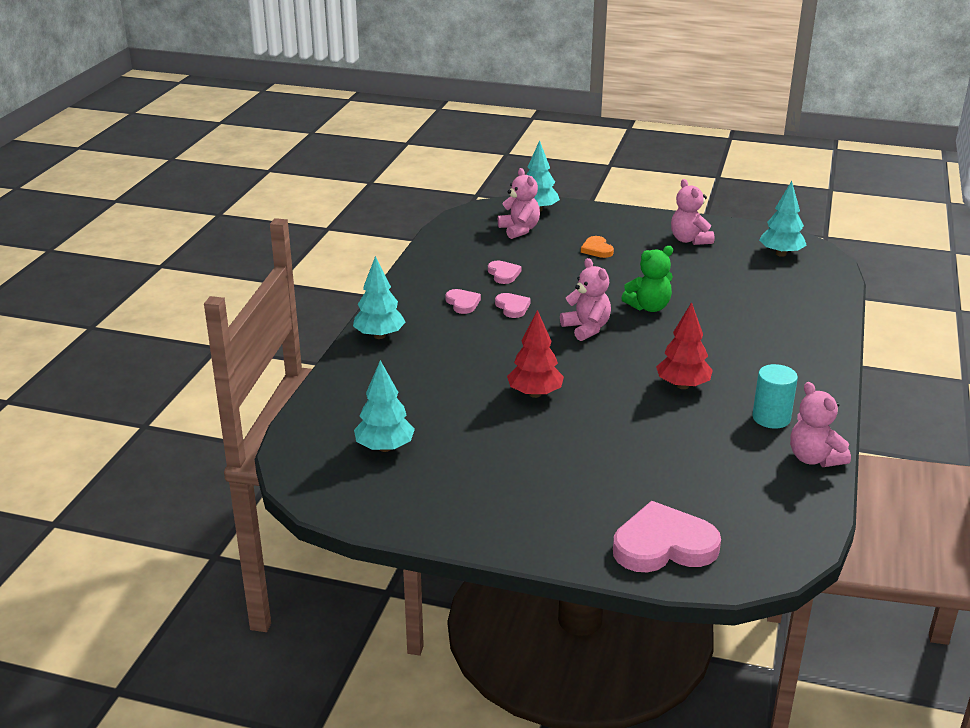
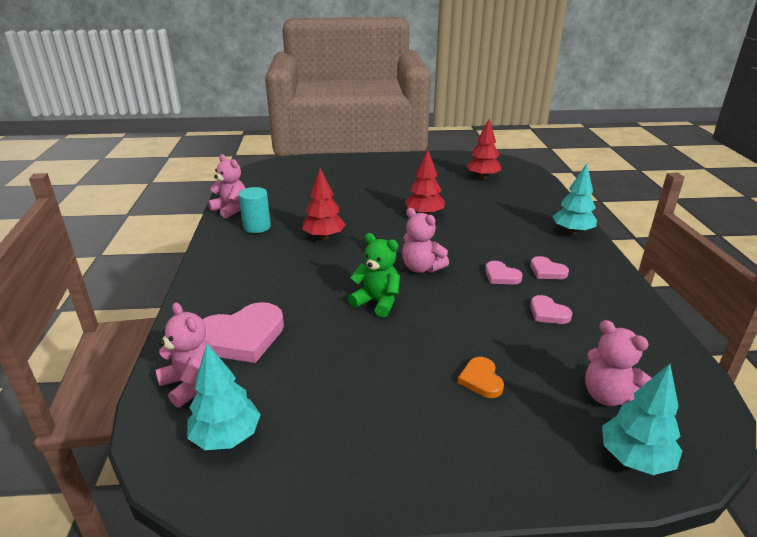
camera: 160 degrees right, 0 degrees up
(385, 447) = (482, 177): turquoise tree -> red tree
(597, 249) = (481, 380): orange heart -> orange heart turned 150 degrees counterclockwise
(649, 307) = (377, 302): green teddy bear -> green teddy bear turned 75 degrees clockwise
(663, 545) = (314, 166): pink heart -> pink heart (241, 337)
(689, 240) = (367, 436): pink teddy bear -> pink teddy bear (191, 384)

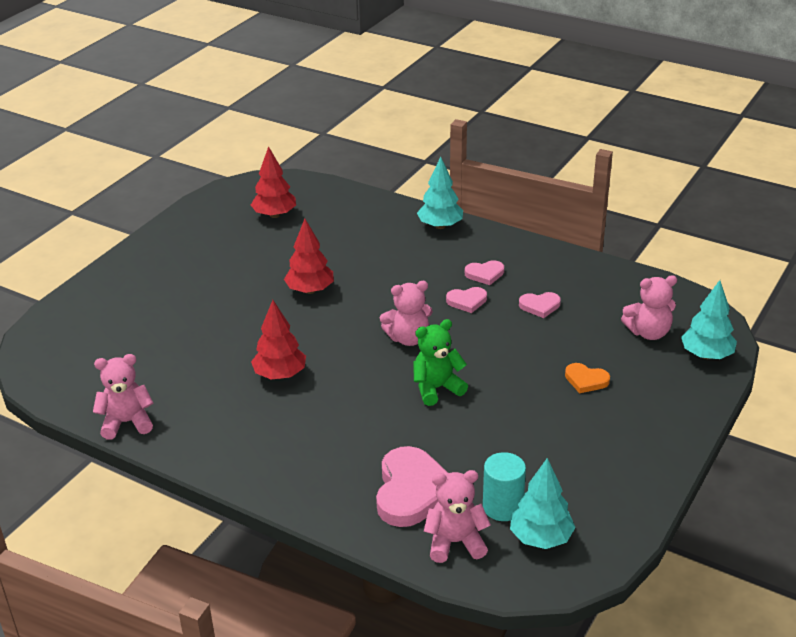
camera: 55 degrees left, 5 degrees up
(257, 227) = (199, 415): turquoise cylinder -> turquoise cylinder (502, 507)

